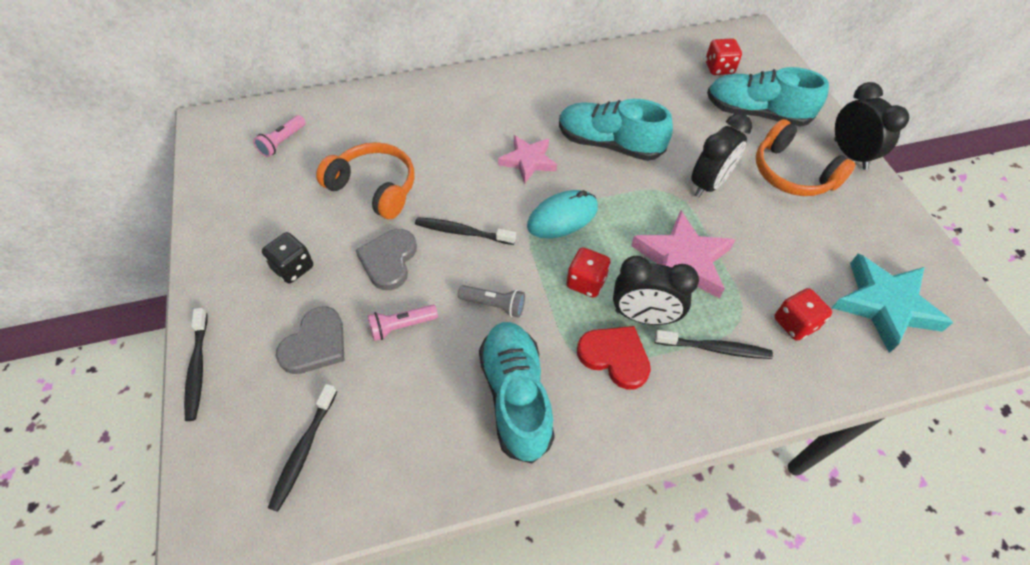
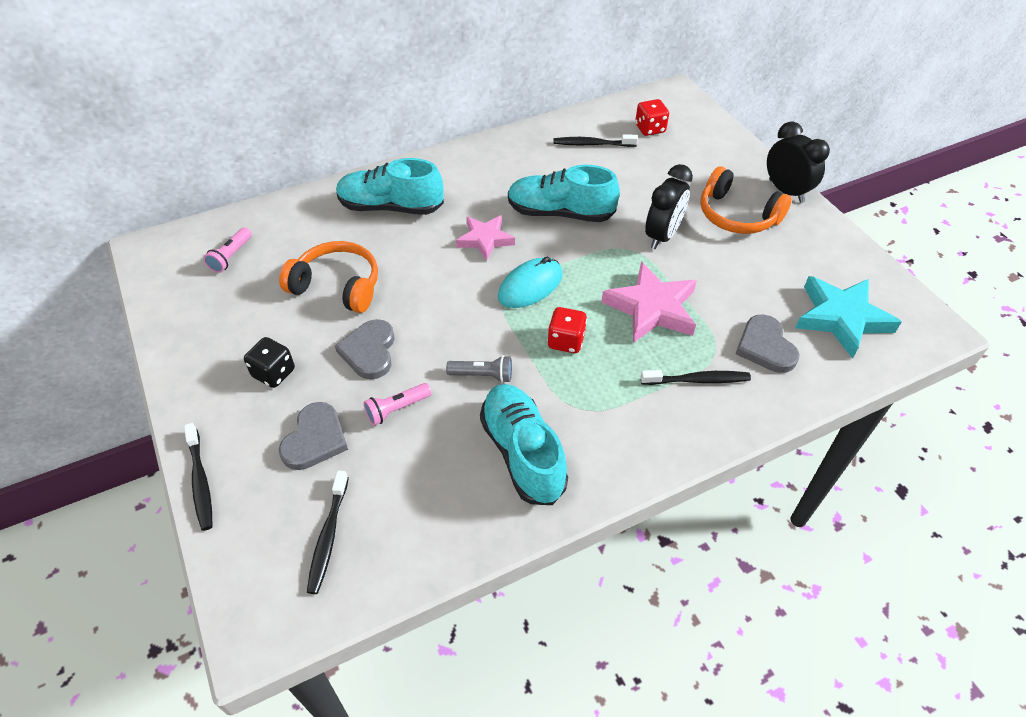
camera: 10 degrees left, 5 degrees down
(462, 232) = (436, 314): black toothbrush -> black toothbrush (592, 144)
(615, 357) = (607, 402): red heart -> none
(644, 316) = (627, 363): black clock -> none
(756, 113) = (693, 166): turquoise shoe -> turquoise shoe (391, 207)
(795, 323) = (765, 347): red dice -> grey heart

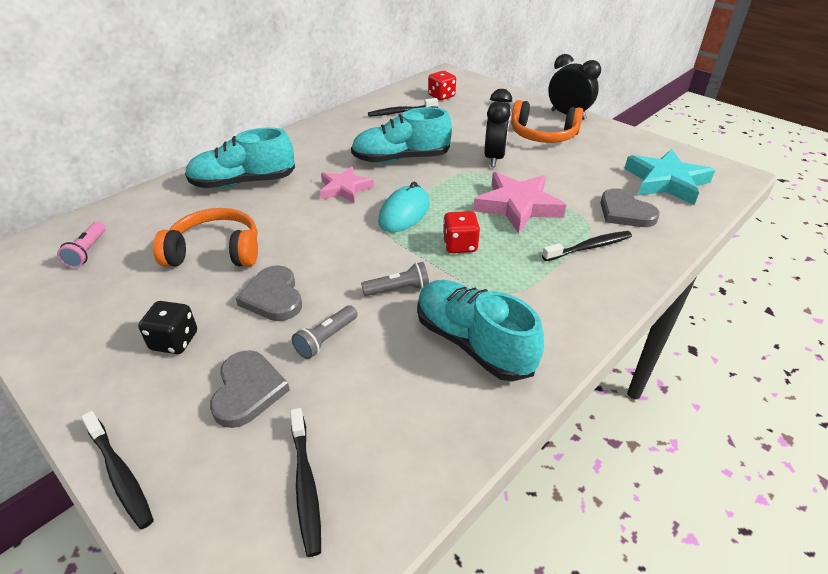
camera: 20 degrees left, 10 degrees down
(397, 409) = (326, 339): pink flashlight -> grey flashlight

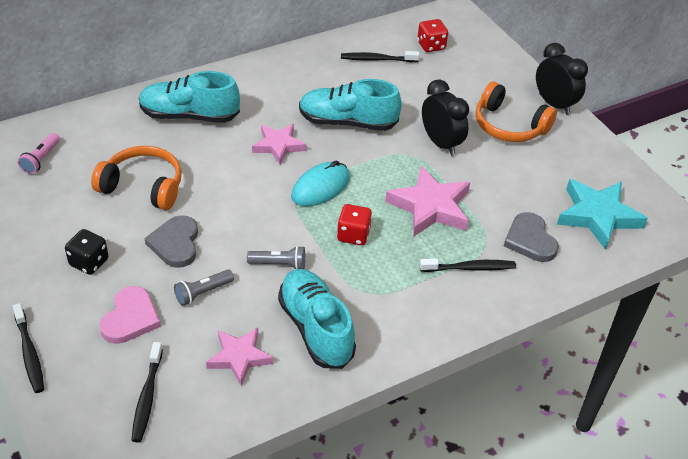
camera: 15 degrees right, 5 degrees up
(248, 390) = (130, 318): grey heart -> pink heart
(402, 399) = (239, 357): none -> pink star
(494, 158) = (441, 143): black clock -> black clock turned 60 degrees counterclockwise

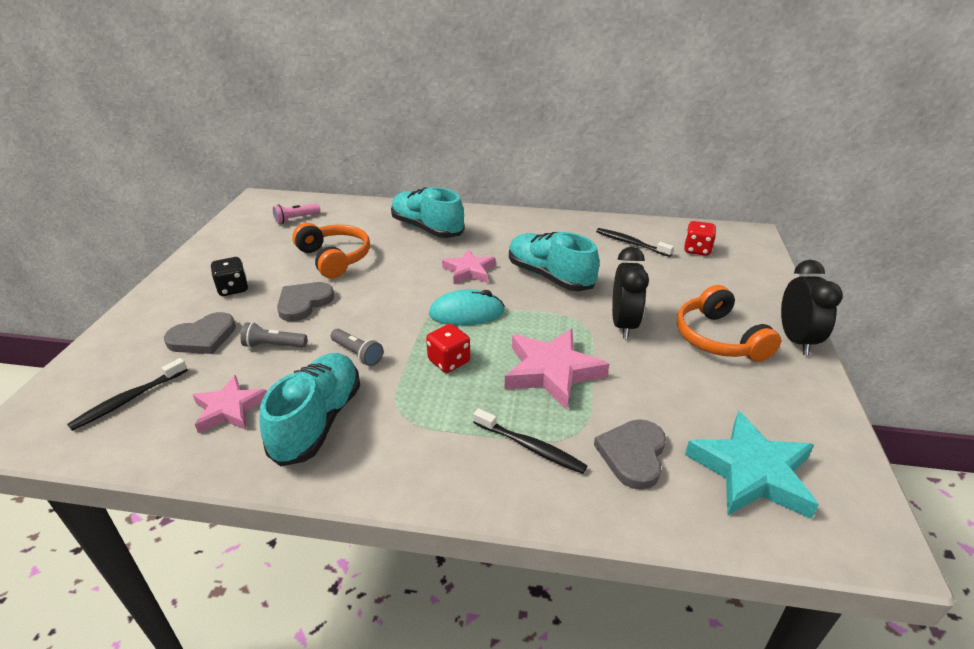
camera: 40 degrees right, 10 degrees down
(29, 353) = (114, 327): black toothbrush -> none
(130, 318) = (203, 337): pink heart -> grey heart

